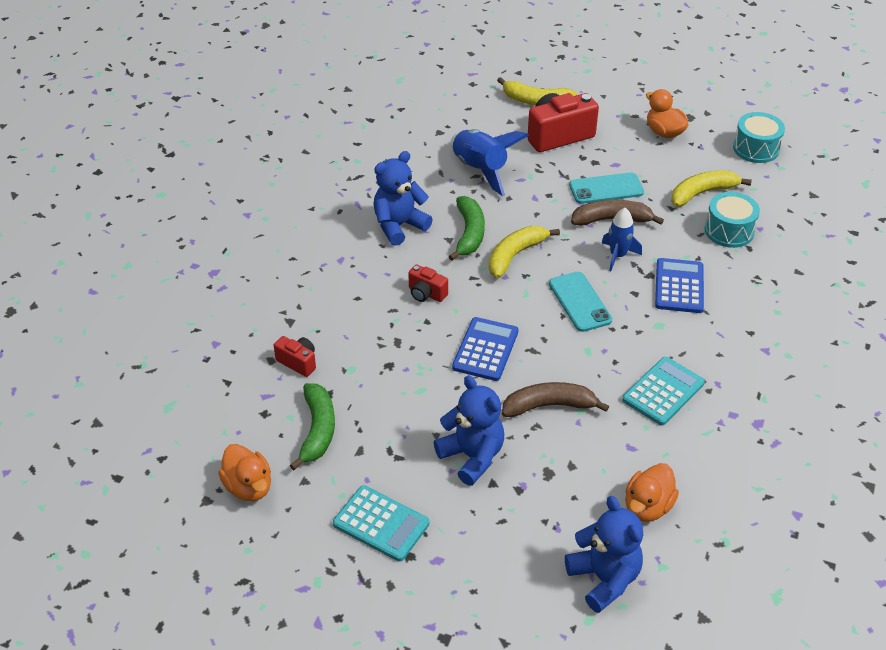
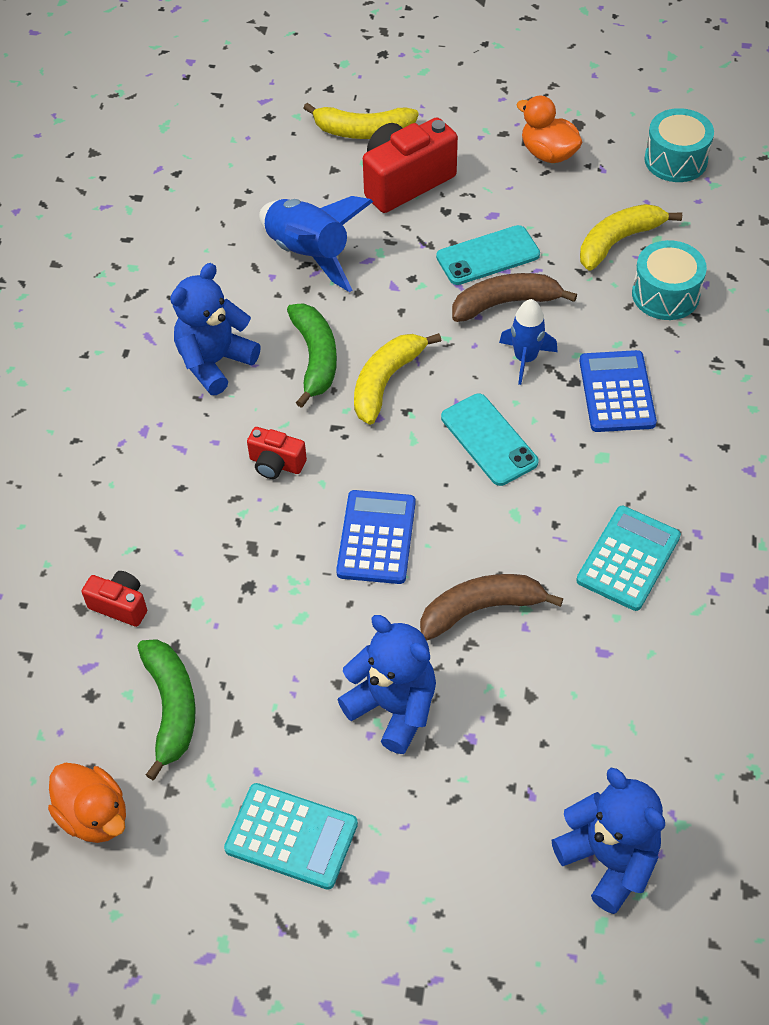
camera: 10 degrees left, 10 degrees up
(647, 507) = (643, 738): orange duck -> none

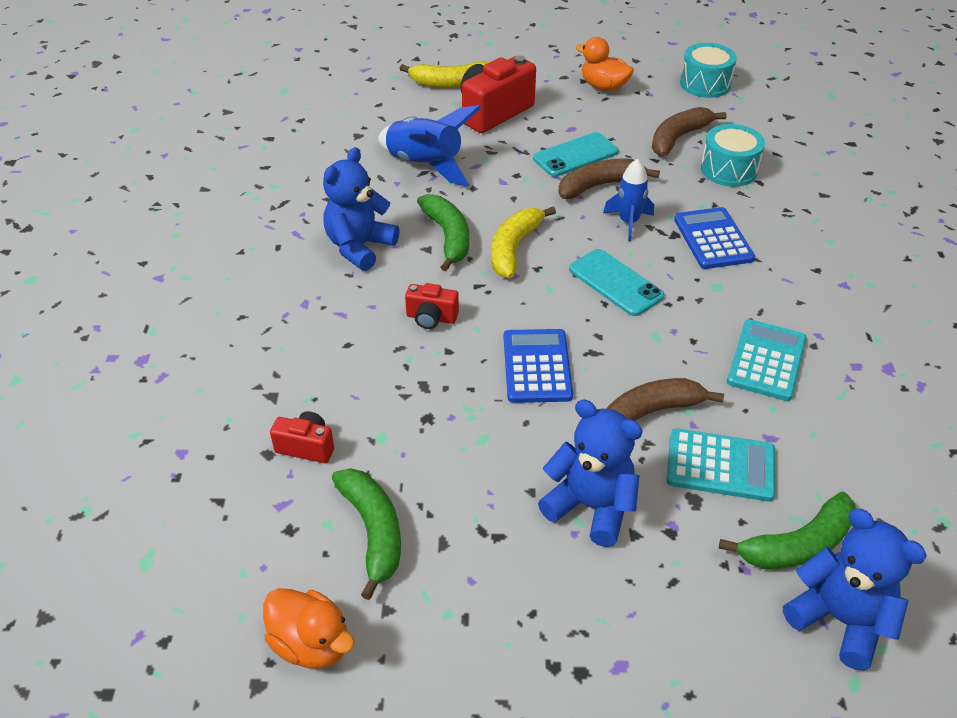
camera: 10 degrees left, 10 degrees down
(291, 836) = (520, 638): turquoise calculator -> turquoise calculator (720, 466)
(592, 776) = (797, 545): none -> green banana
(618, 241) = (678, 138): yellow banana -> brown banana

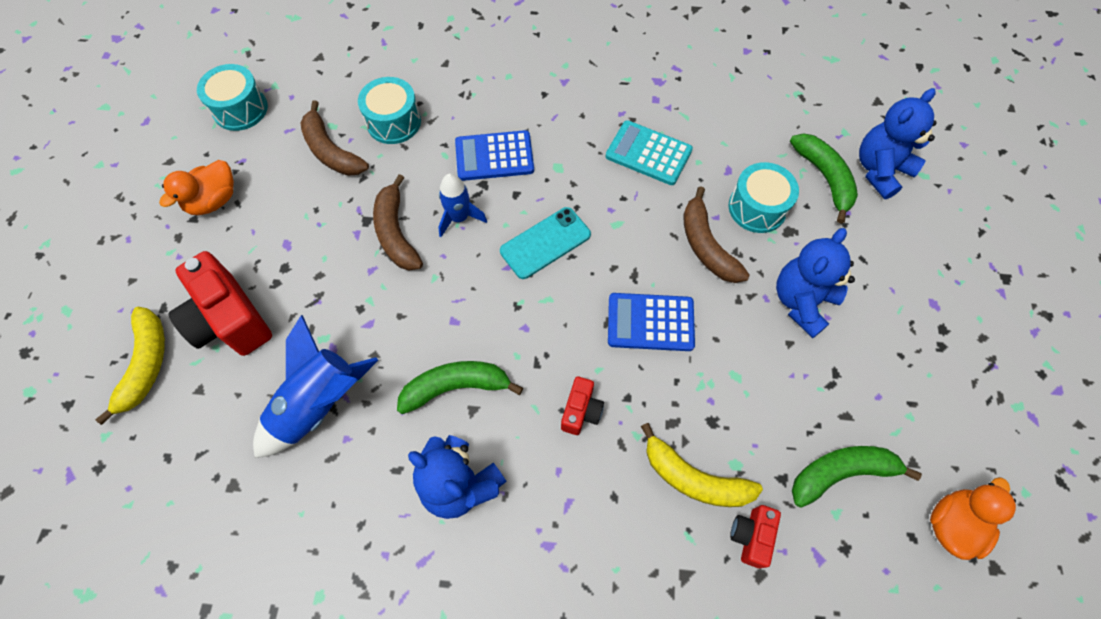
camera: 85 degrees left, 20 degrees up
(514, 248) = (484, 324): yellow banana -> yellow banana (694, 478)
(575, 155) = (338, 247): turquoise phone -> none
(720, 466) = (757, 208): turquoise calculator -> turquoise drum

